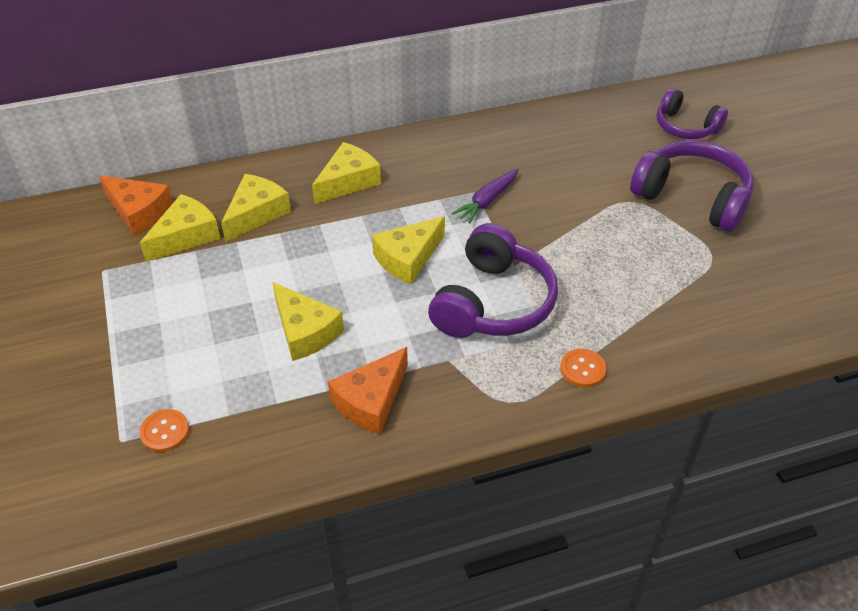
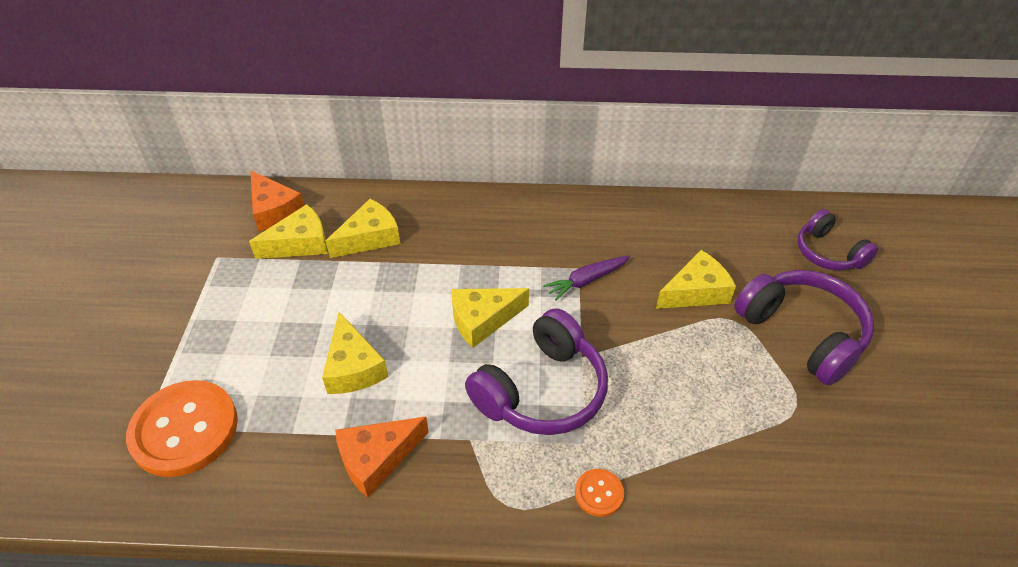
camera: 20 degrees right, 0 degrees up
(165, 431) = (184, 429): orange button -> orange button, size x2.25
(348, 181) = (465, 227): yellow cheese -> yellow cheese (695, 291)

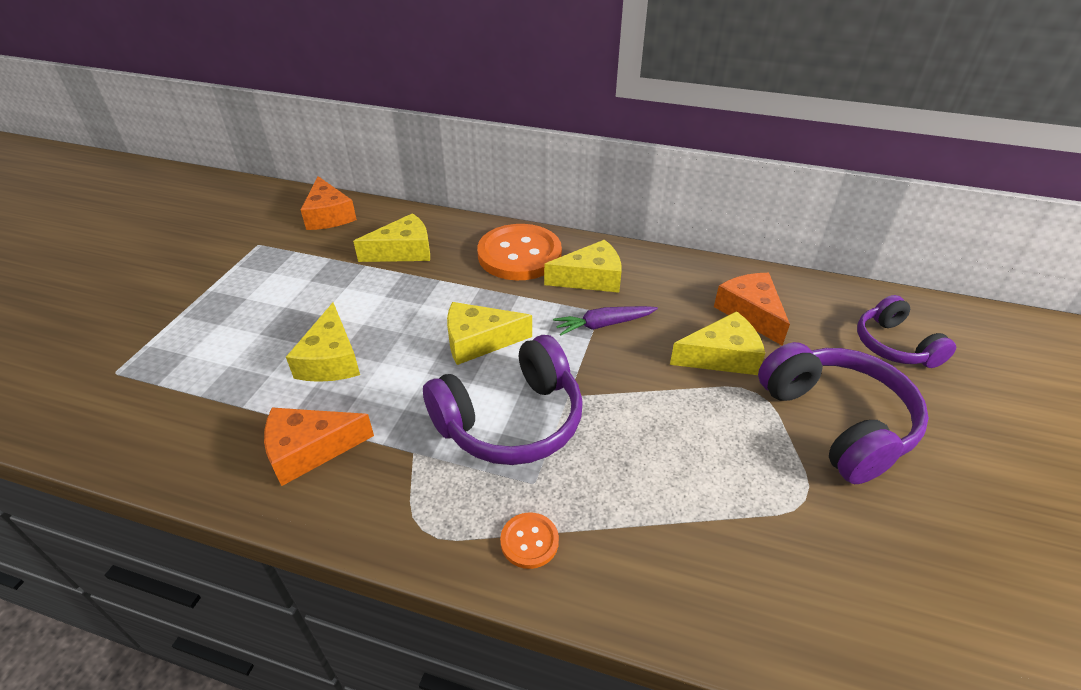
camera: 15 degrees right, 5 degrees down
(184, 429) = (147, 383): orange button -> orange button (519, 255)
(300, 243) = (337, 245): yellow cheese -> yellow cheese (591, 278)
(706, 244) = (750, 313): none -> orange cheese

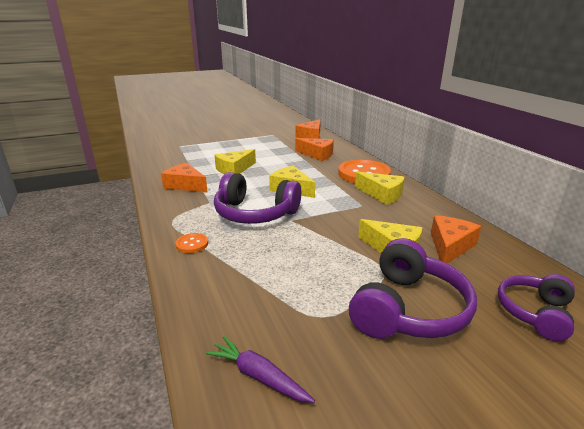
camera: 50 degrees right, 15 degrees down
(403, 251) = (317, 154): yellow cheese -> orange cheese
(603, 325) = (354, 210): purple carrot -> purple carrot (258, 376)

